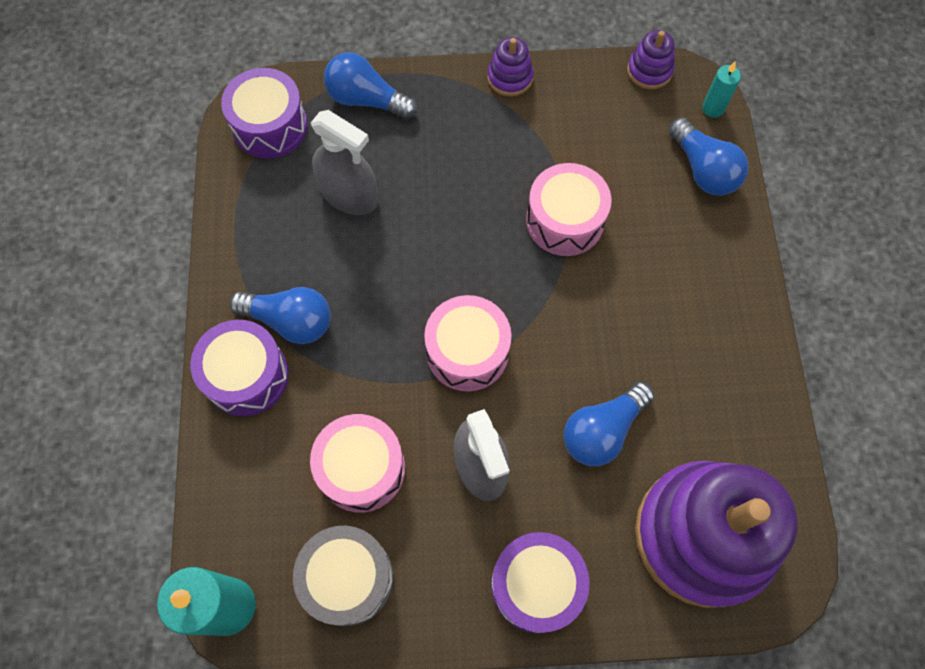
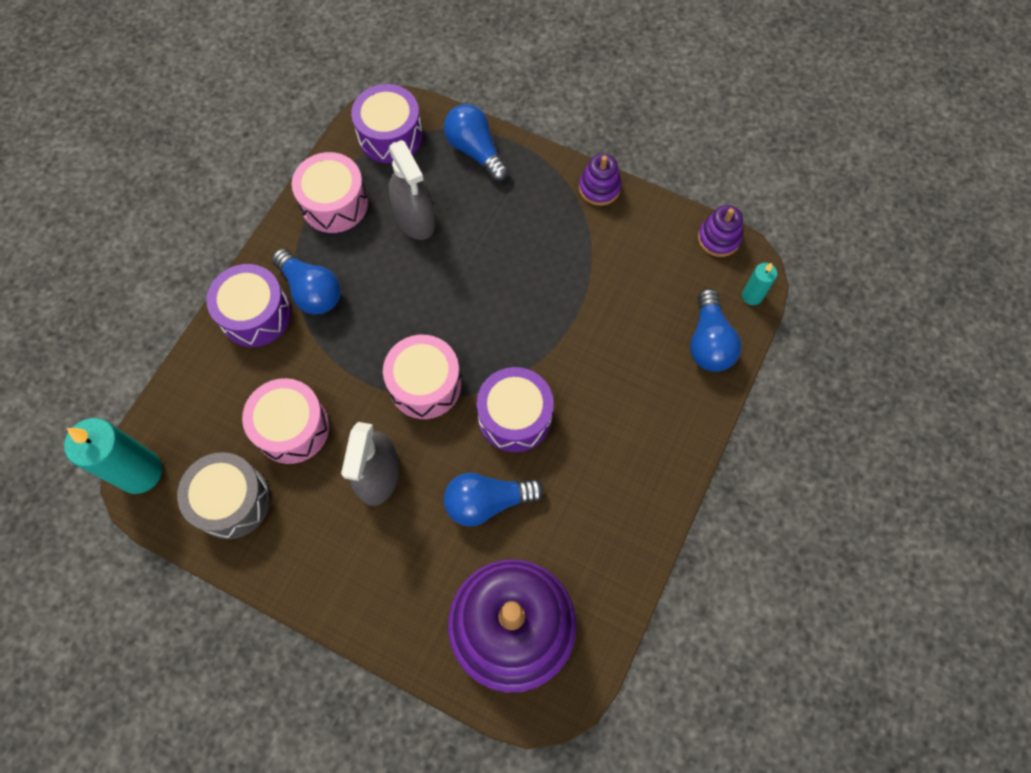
camera: 30 degrees right, 0 degrees up
(536, 585) = (361, 586): purple drum -> purple drum (515, 417)
(565, 221) = (567, 324): pink drum -> pink drum (334, 203)

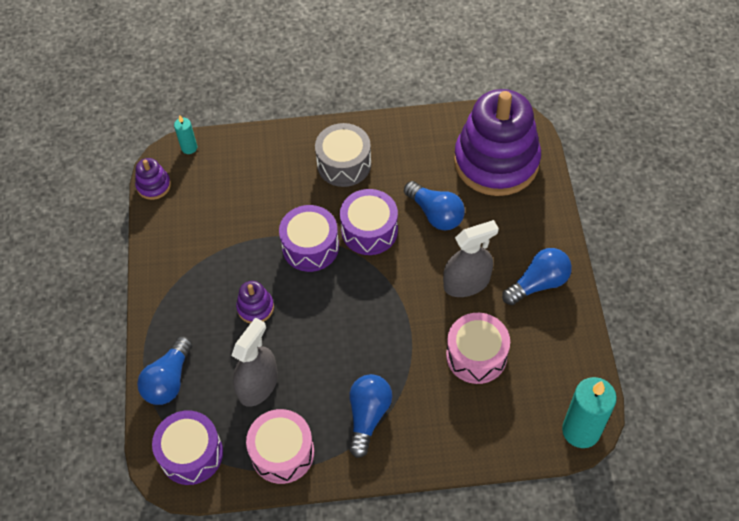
camera: 120 degrees left, 10 degrees down
(232, 501) = (551, 357): grey drum -> grey drum (344, 164)
(255, 314) = (414, 442): purple drum -> purple drum (310, 247)
(425, 384) = (385, 295): pink drum -> none
(599, 188) = (153, 277): purple stacking toy -> purple stacking toy (255, 307)
(709, 342) = (240, 155): blue light bulb -> blue light bulb (538, 283)

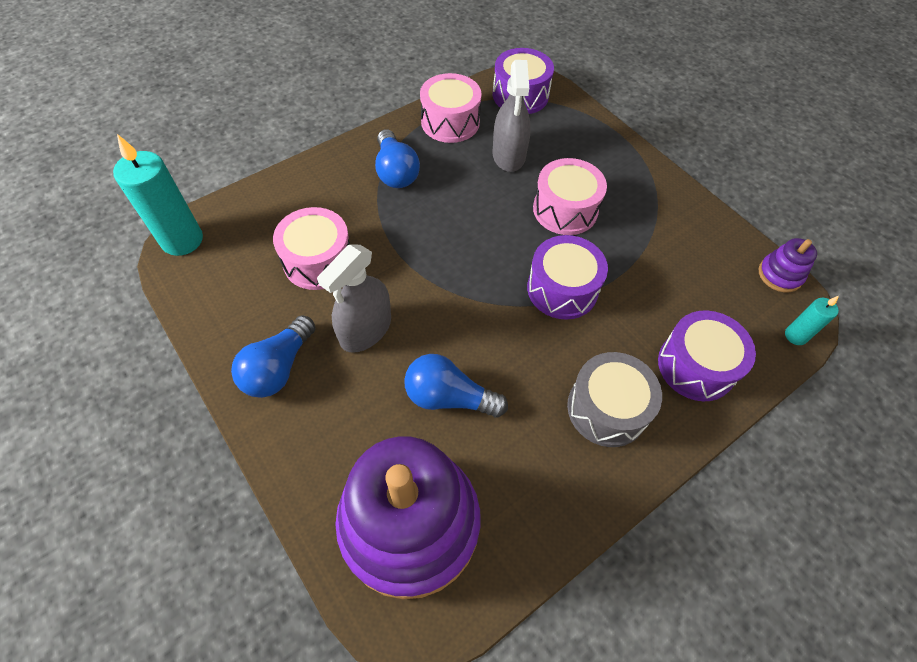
camera: 145 degrees right, 0 degrees up
(169, 380) = (584, 129): blue light bulb -> none
(255, 307) = (565, 209): purple stacking toy -> pink drum
(369, 230) = (513, 337): purple drum -> purple drum (696, 366)

